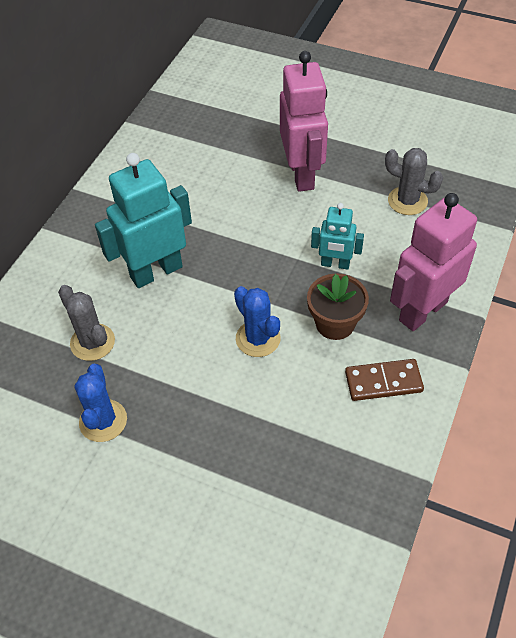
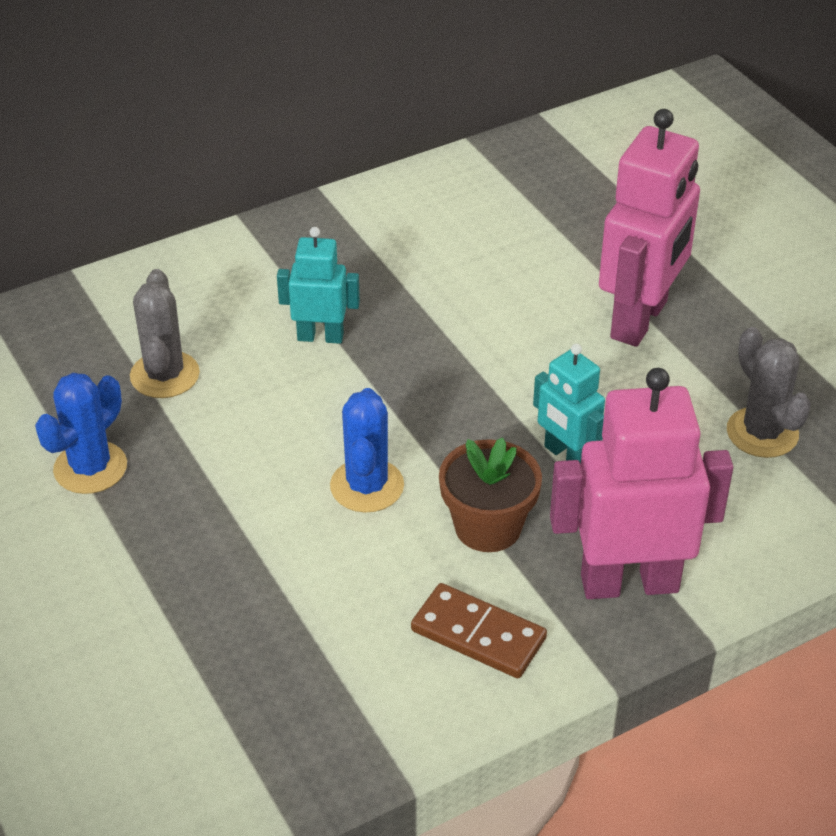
camera: 35 degrees right, 10 degrees down
(156, 271) = (320, 336): turquoise robot -> turquoise robot, size x0.55

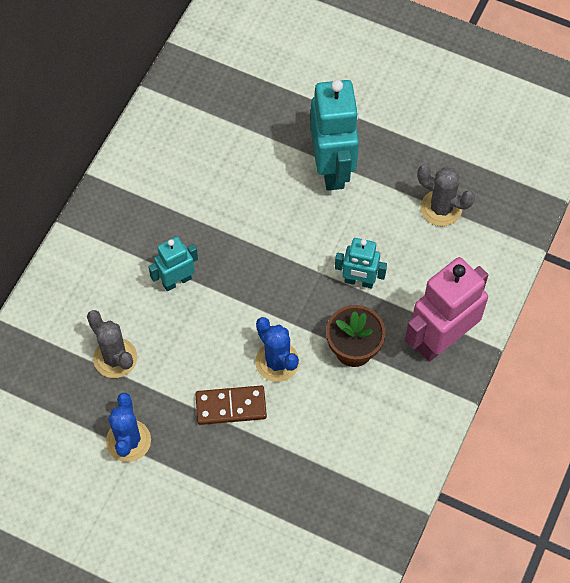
camera: 35 degrees left, 20 degrees up
(478, 635) = (394, 413): brown domino -> brown domino (231, 406)
(640, 320) = (332, 168): pink robot -> turquoise robot

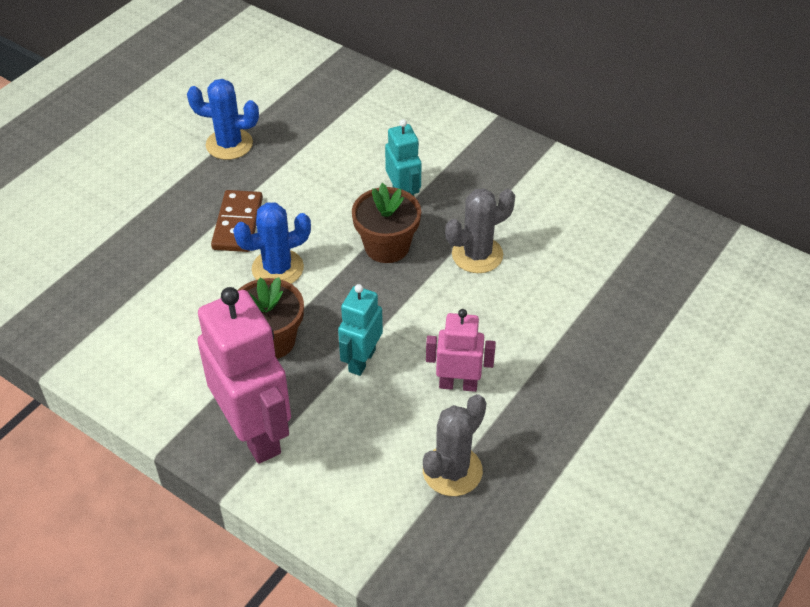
camera: 100 degrees right, 15 degrees down
(115, 358) = (324, 143): grey cactus -> grey cactus (477, 255)
(237, 284) = (387, 246): none -> brown flower pot
(332, 168) = (534, 359): turquoise robot -> none
(366, 214) = (458, 384): none -> pink robot

